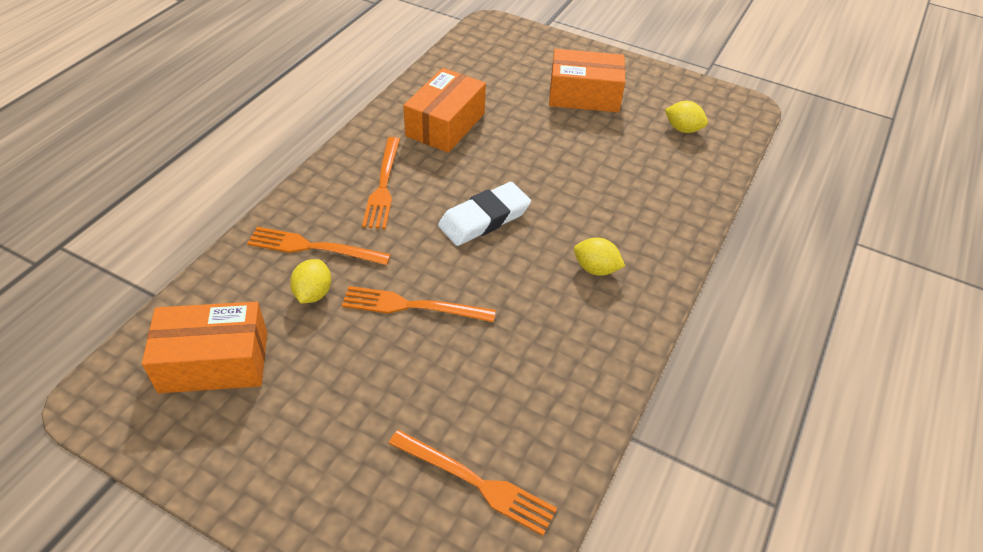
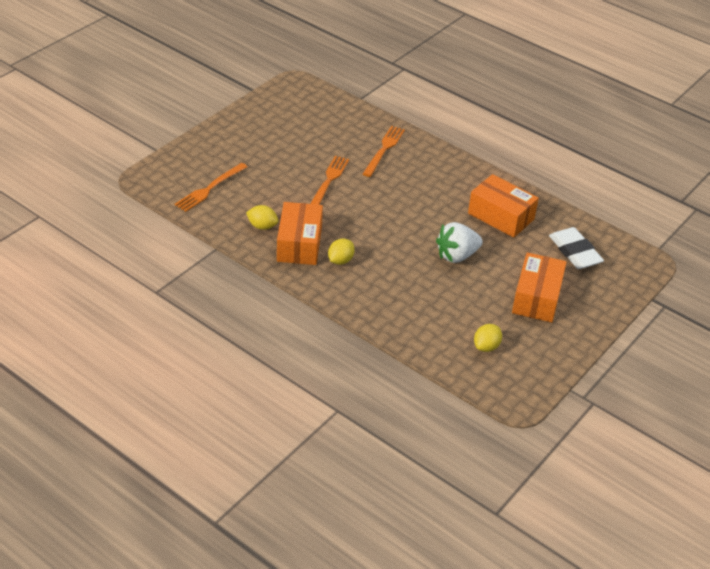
camera: 100 degrees right, 5 degrees down
(214, 362) = (308, 115): orange box -> orange box (299, 244)
(313, 293) = (347, 147): yellow lemon -> yellow lemon (262, 226)
(383, 185) = (436, 181): orange fork -> none
(484, 218) = (396, 220): white eraser -> white eraser (575, 252)
(538, 158) = (457, 256): none -> white strawberry

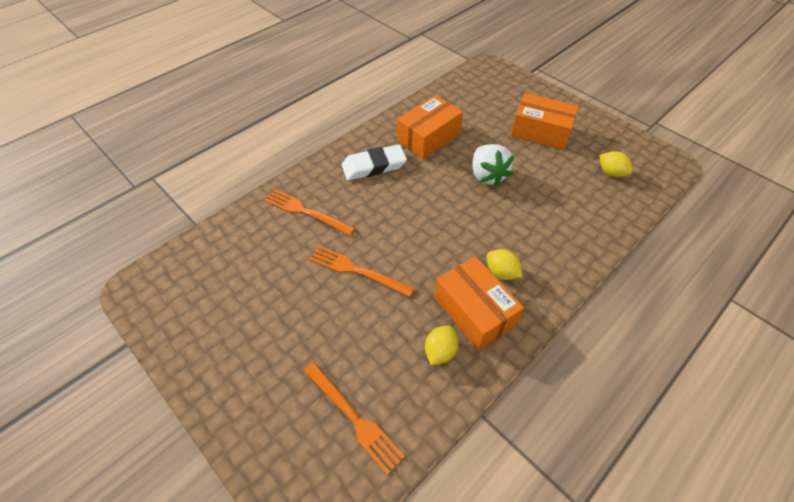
camera: 80 degrees left, 10 degrees up
(299, 244) = (474, 311): orange box -> orange box turned 45 degrees clockwise
(575, 252) = (478, 101): white eraser -> white eraser (374, 166)

